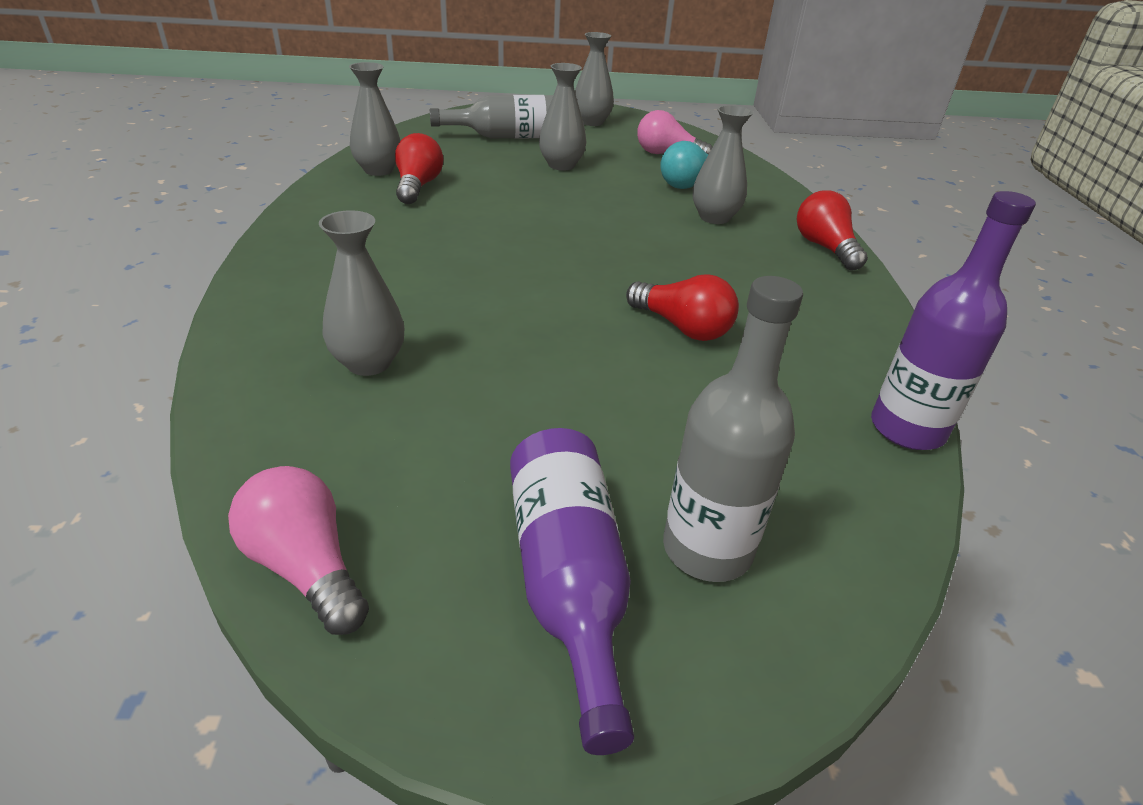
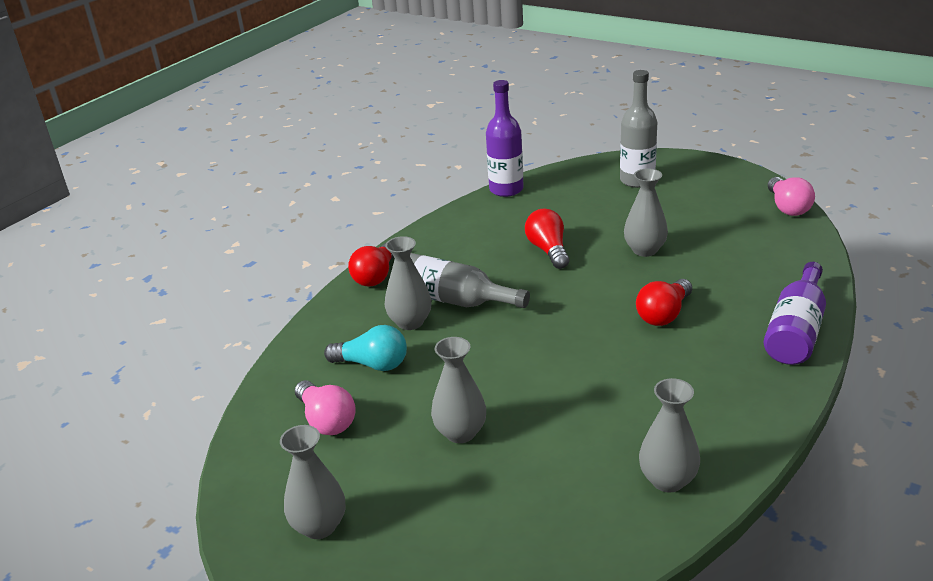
camera: 140 degrees left, 5 degrees down
(369, 363) = (742, 273): grey vase -> grey vase (645, 250)
(418, 186) = (638, 435): red light bulb -> red light bulb (664, 314)
(508, 137) = (466, 517): grey bottle -> grey bottle (454, 300)
(568, 581) = (693, 185): purple bottle -> purple bottle (796, 331)

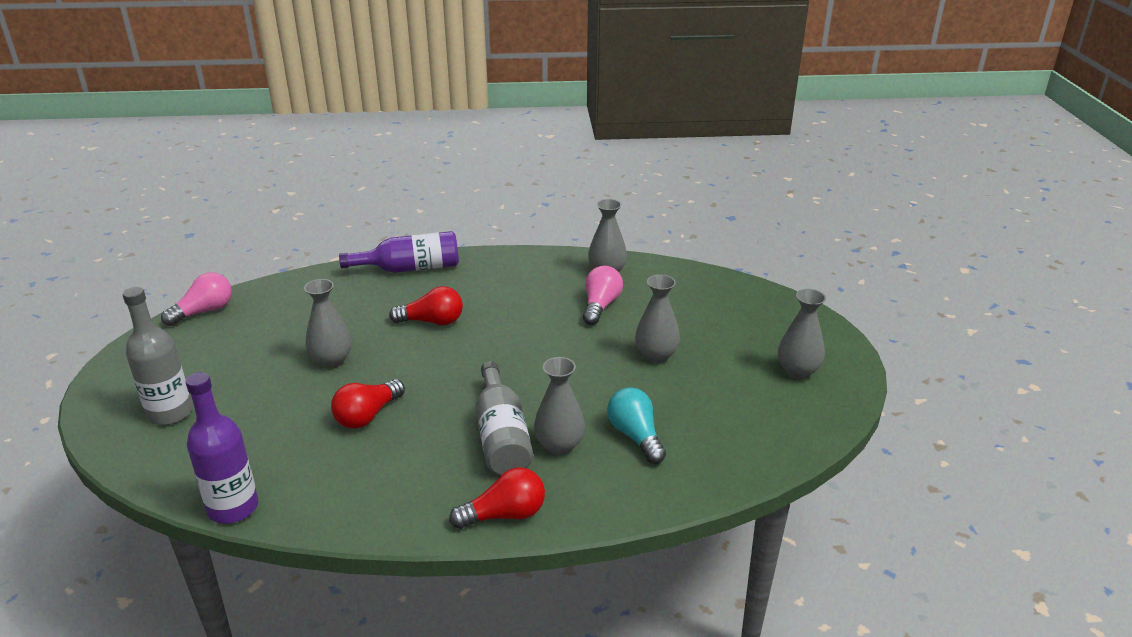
camera: 130 degrees left, 0 degrees up
(326, 420) = (719, 423): pink light bulb -> pink light bulb (600, 306)

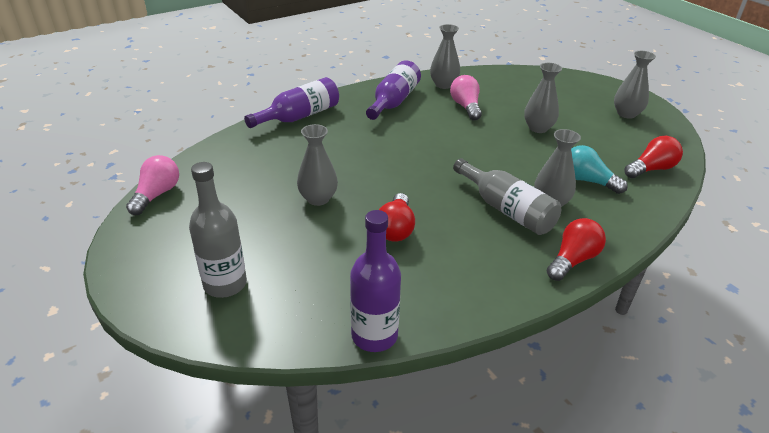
camera: 30 degrees left, 5 degrees up
(432, 321) = (362, 148): red light bulb -> red light bulb (651, 169)
(526, 277) = (393, 101): none -> purple bottle

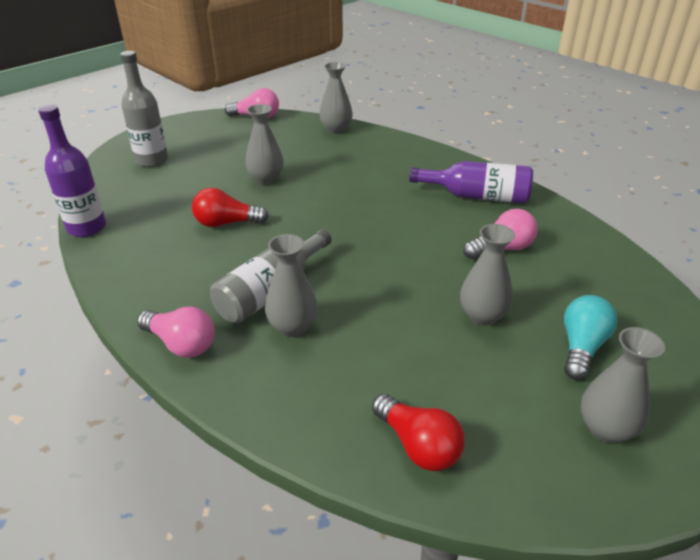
camera: 80 degrees right, 0 degrees up
(299, 116) = (407, 149): purple bottle -> none
(443, 85) = (552, 227): grey vase -> grey vase (336, 130)
(572, 260) = (181, 344): red light bulb -> pink light bulb
(587, 181) = (355, 364): turquoise light bulb -> turquoise light bulb (581, 347)

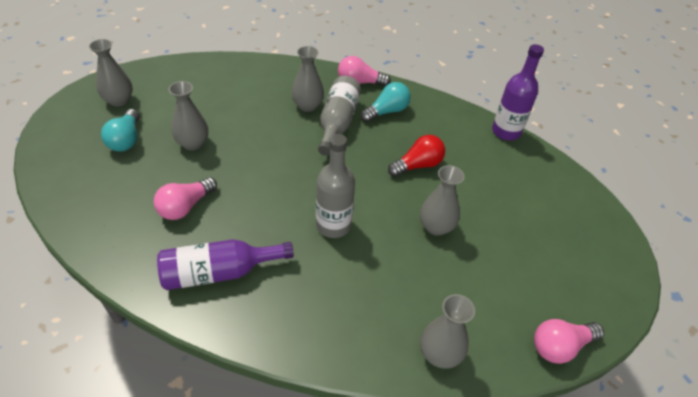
camera: 150 degrees right, 10 degrees up
(152, 160) = (562, 217): grey bottle -> grey bottle (333, 225)
(192, 288) = (386, 111): none -> turquoise light bulb
(418, 445) = (214, 72): red light bulb -> none

